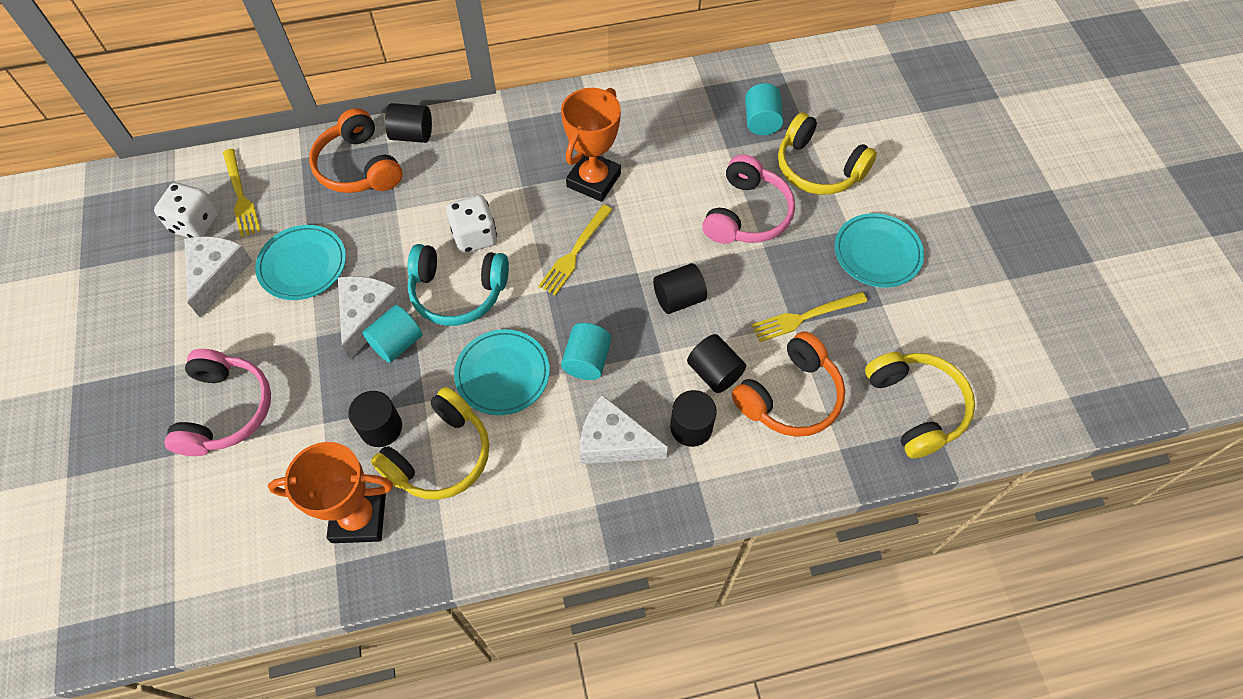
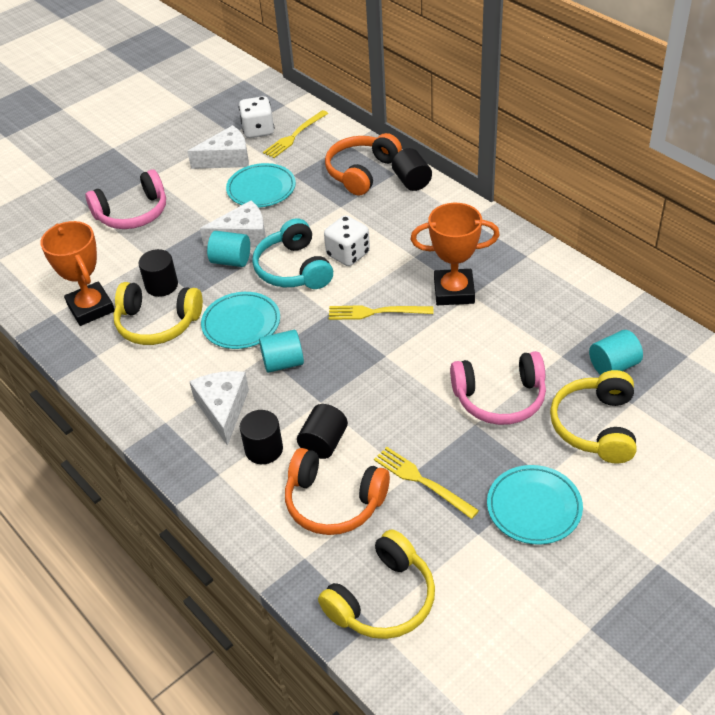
camera: 65 degrees right, 15 degrees down
(678, 298) = (379, 391): black cylinder -> none

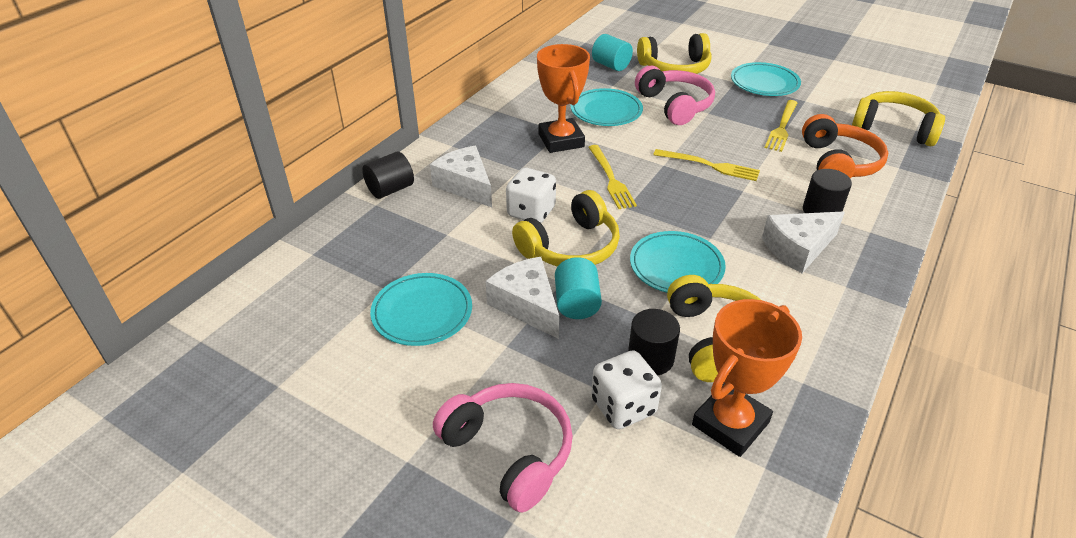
camera: 110 degrees left, 5 degrees down
(227, 158) = (350, 371): white cheese -> white cheese (465, 185)
(258, 130) = (272, 354): white dice -> white dice (623, 406)
(283, 363) = (712, 223): turquoise cylinder -> none
(294, 136) = (290, 309): yellow fork -> yellow fork (710, 166)
(294, 269) = (570, 247): turquoise headphones -> yellow headphones
(324, 443) = (786, 179): black cylinder -> none
(362, 172) = (375, 230): orange headphones -> none
(502, 336) = (606, 111): none -> turquoise plate

